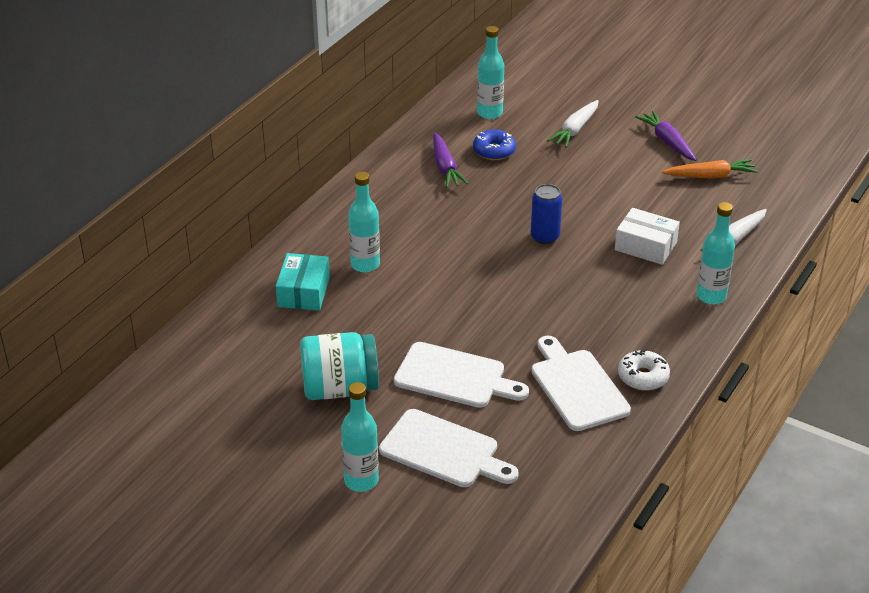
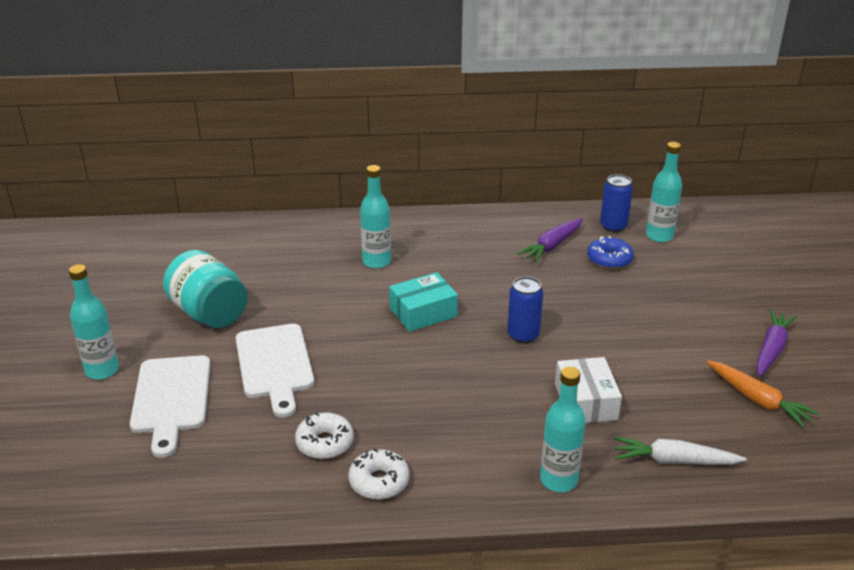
camera: 55 degrees right, 5 degrees down
(304, 292) = (312, 249): turquoise box -> turquoise box (423, 312)
(452, 126) = (613, 226): none -> blue can
(575, 130) = (705, 288): white carrot -> none
(577, 387) = (325, 443): white cutting board -> white donut

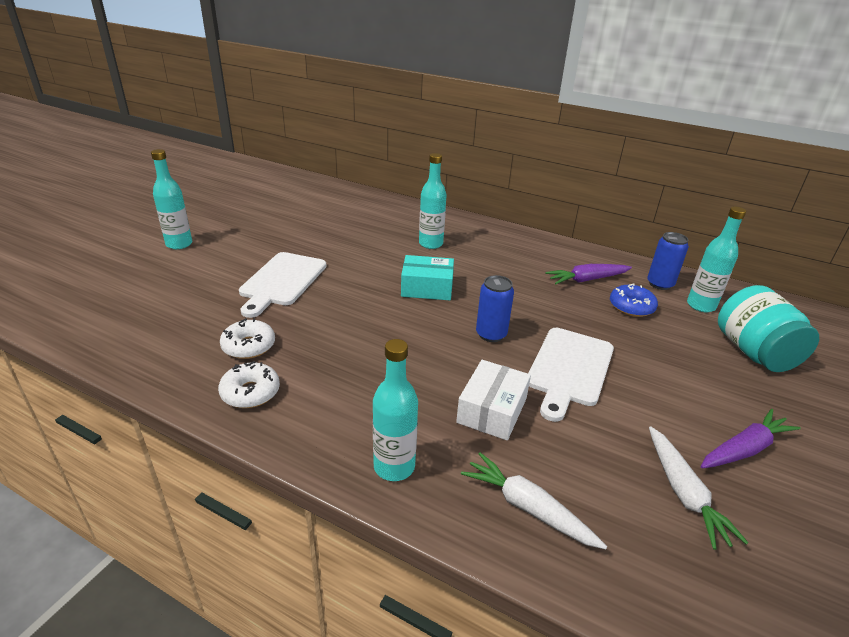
camera: 30 degrees right, 0 degrees up
(171, 398) = (193, 275): white cutting board -> white cutting board (569, 369)
(209, 313) = (282, 236): turquoise jar -> turquoise jar (754, 352)
(758, 400) = (683, 492): orange carrot -> white carrot

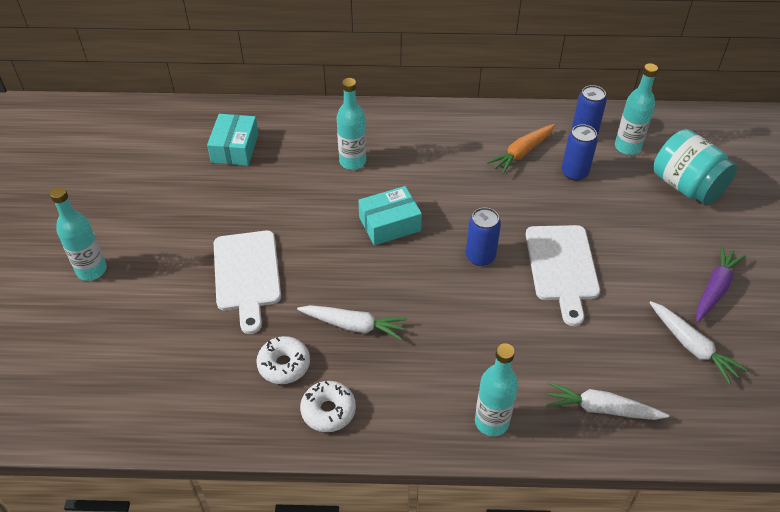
camera: 25 degrees left, 15 degrees up
(332, 341) = (353, 325): none -> white carrot
(348, 213) = (235, 148): none -> turquoise box
(492, 410) = (528, 336): white box -> none
(587, 280) = (522, 153): purple carrot -> orange carrot
(631, 307) = (574, 173): blue donut -> blue can

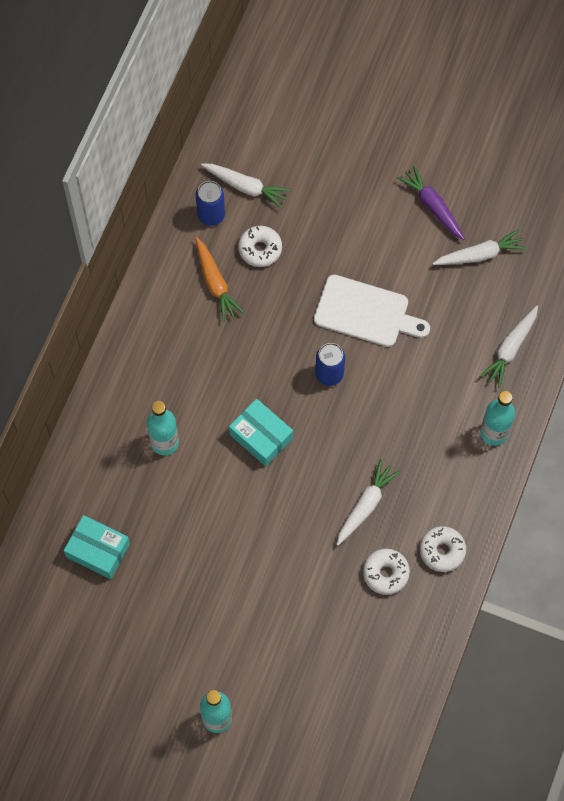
camera: 70 degrees left, 20 degrees up
(247, 275) = (275, 580): white cutting board -> none
(390, 224) = (261, 436): turquoise box -> turquoise box turned 45 degrees counterclockwise
(574, 173) = (260, 249): blue can -> white donut
(627, 147) = (246, 187): turquoise bottle -> white carrot
(686, 186) = (314, 164): turquoise jar -> none

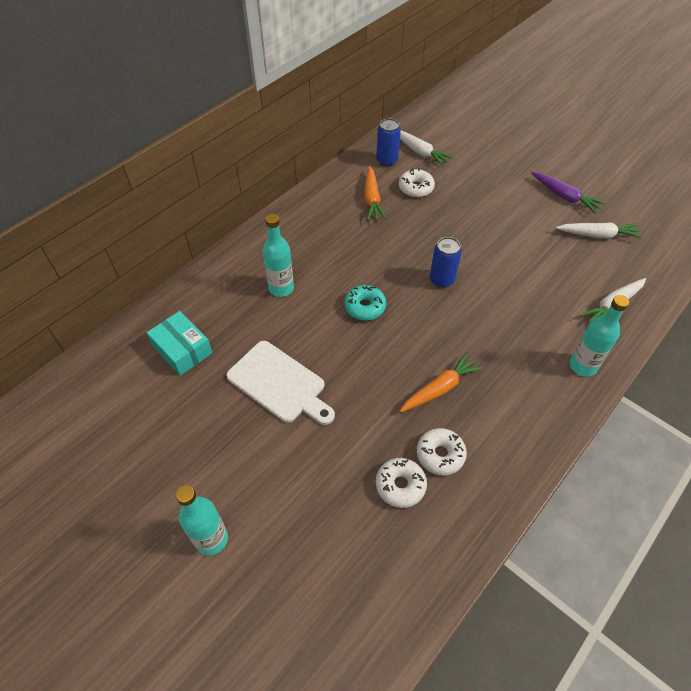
camera: 20 degrees right, 15 degrees down
(261, 436) = (365, 307): turquoise box -> turquoise donut
(365, 505) = (440, 388): white carrot -> orange carrot
(366, 313) = (488, 247): white cutting board -> white cutting board (279, 384)
(432, 206) = (564, 196): purple carrot -> purple carrot turned 150 degrees clockwise
(442, 551) = (504, 452): white donut -> white donut (400, 485)

